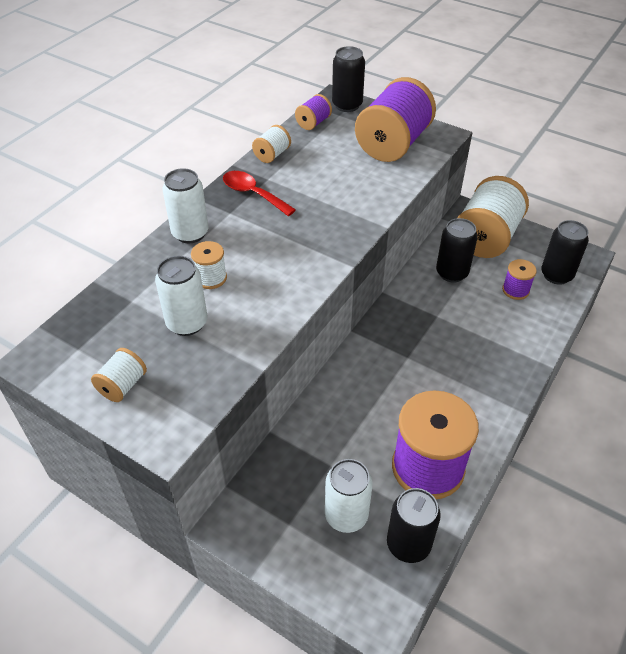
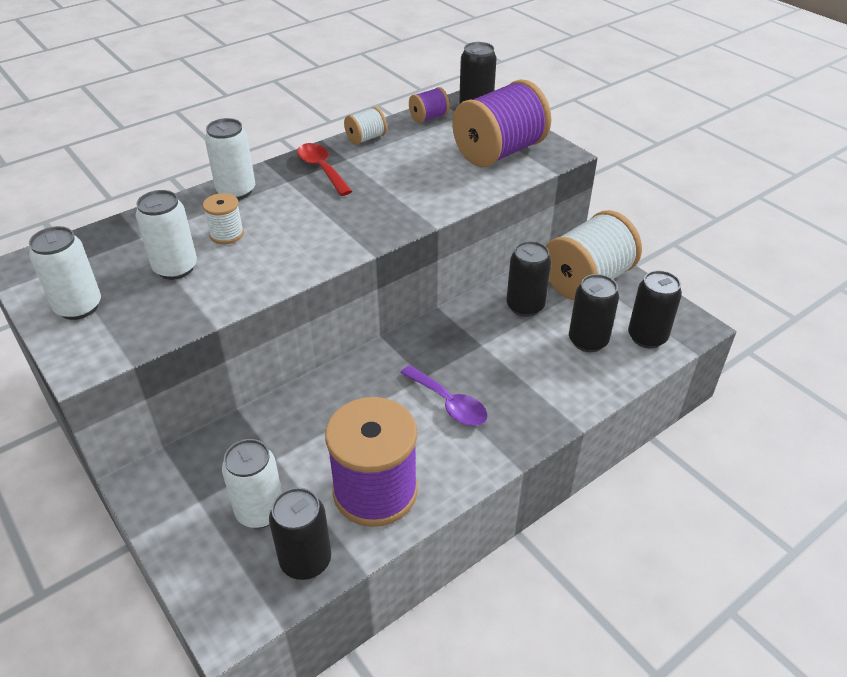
camera: 20 degrees right, 5 degrees down
(122, 385) = (79, 307): white spool -> white can
(441, 374) = (449, 404): none -> purple spoon
(515, 290) = (588, 341): purple spool -> black can

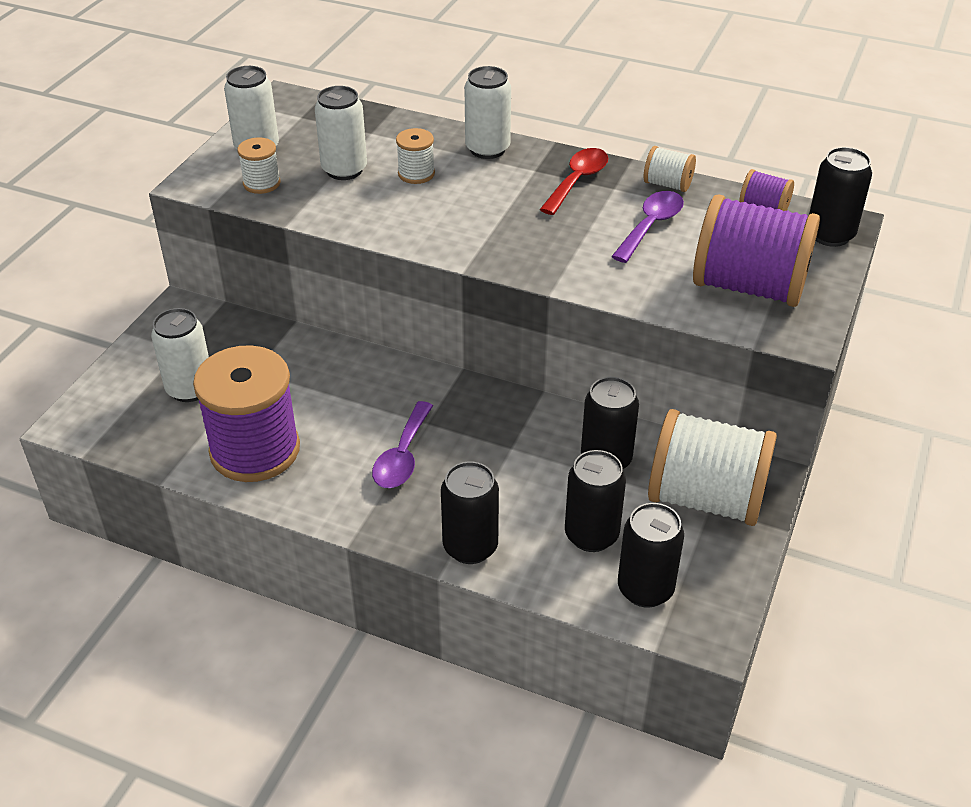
camera: 60 degrees right, 0 degrees up
(137, 321) = (261, 183): none -> white spool
(306, 561) = (154, 439): black can -> black can (470, 547)
(403, 161) = (651, 226): none -> purple spoon

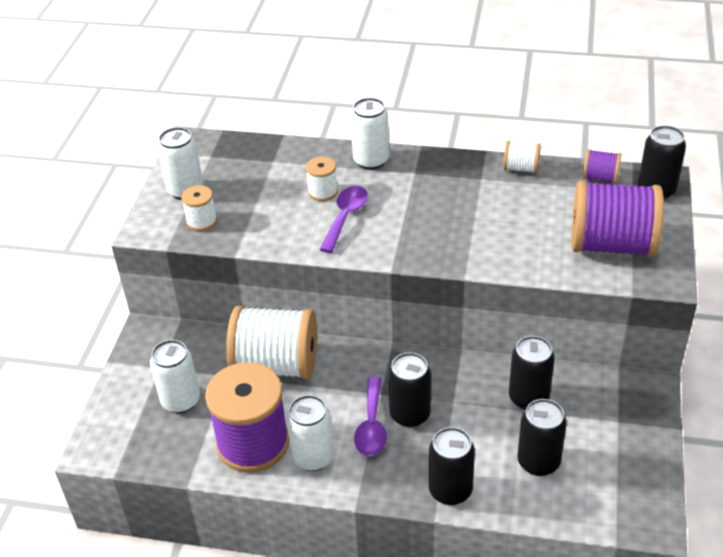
camera: 10 degrees left, 0 degrees up
(344, 170) = (264, 198): white can -> white can (313, 457)
(577, 181) = (451, 177): red spoon -> none
(645, 589) = (593, 498): black can -> black can (410, 414)
(651, 226) = (521, 206): purple spoon -> purple spoon (345, 217)
(706, 498) = (613, 415): white spool -> white spool (276, 365)

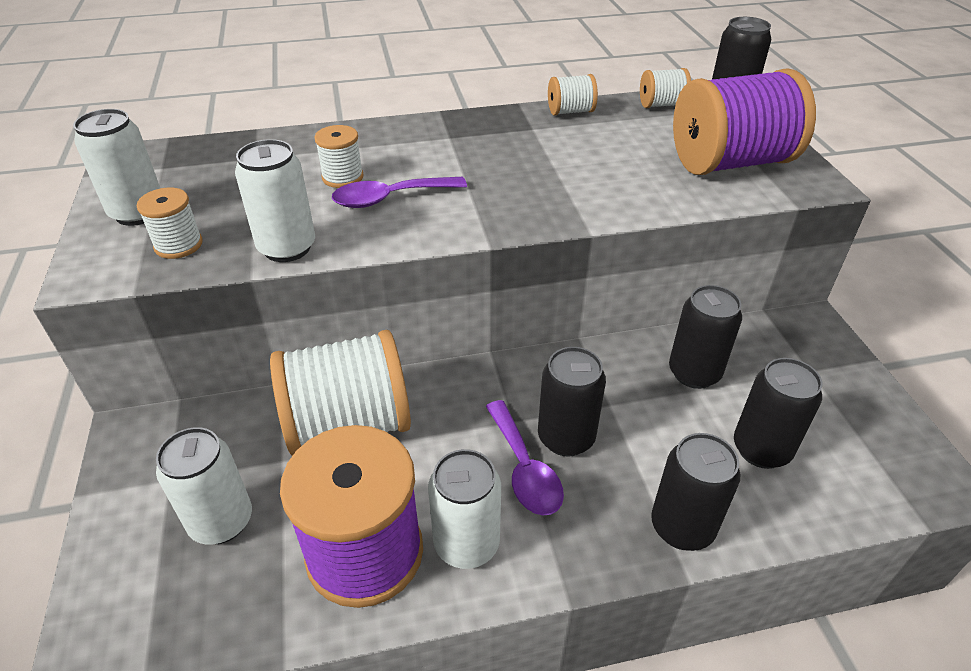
camera: 25 degrees left, 0 degrees up
(345, 217) = (390, 198): purple spoon -> purple spoon turned 105 degrees counterclockwise
(371, 161) = (387, 135): white can -> white can (287, 248)
(600, 177) = (661, 105): purple spool -> white spool

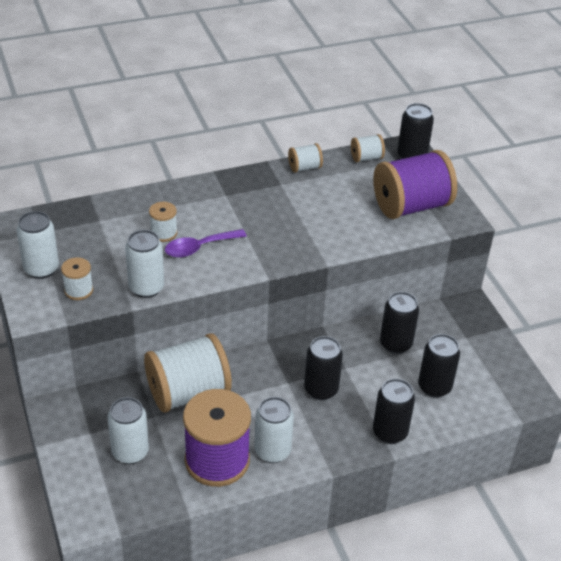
camera: 10 degrees left, 0 degrees up
(524, 469) = (299, 409): purple spoon -> none

